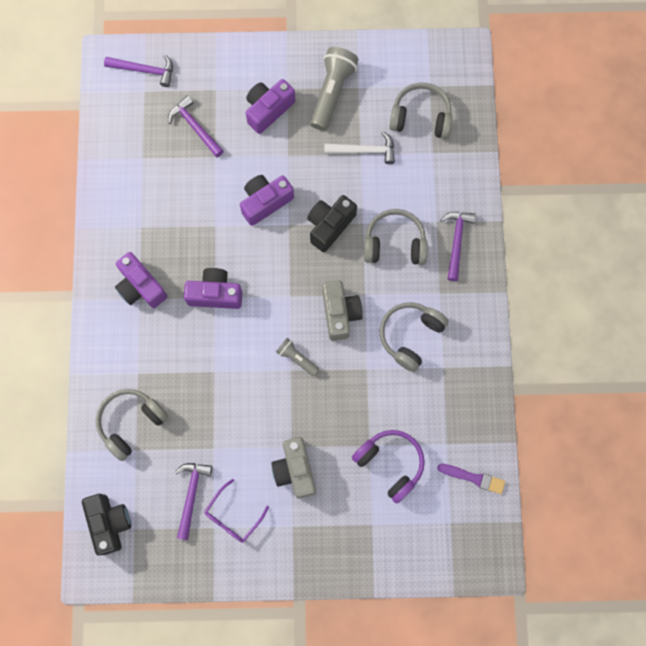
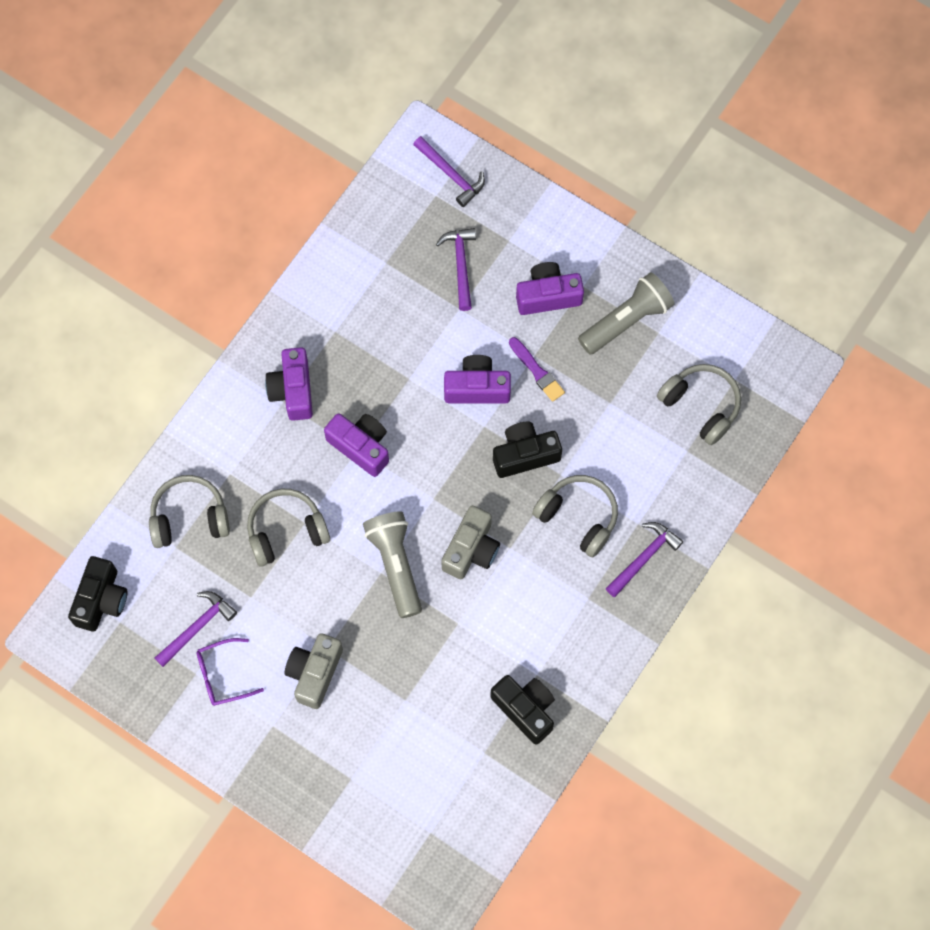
camera: 35 degrees right, 5 degrees down
(297, 358) = (395, 565): grey flashlight -> grey flashlight, size x1.87
(364, 151) = (616, 402): white hammer -> none
(390, 464) = (413, 733): purple headphones -> none
(410, 336) = (526, 620): grey headphones -> grey headphones (286, 531)
(452, 395) = (525, 709): none -> black camera
(473, 478) = (486, 805): purple brush -> purple brush (537, 371)

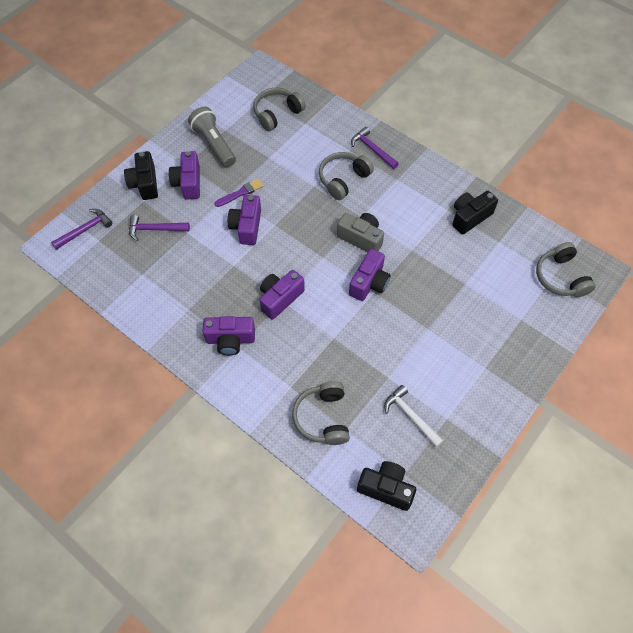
camera: 85 degrees left, 10 degrees down
(197, 627) = (410, 416): purple hammer -> white hammer
(222, 675) = (448, 399): purple glasses -> none
(286, 531) = (339, 350): grey headphones -> grey headphones (560, 277)
(314, 673) = (446, 338): grey camera -> none
(395, 565) = (369, 283): grey flashlight -> purple camera
(525, 455) = (298, 204): black camera -> black camera (145, 183)

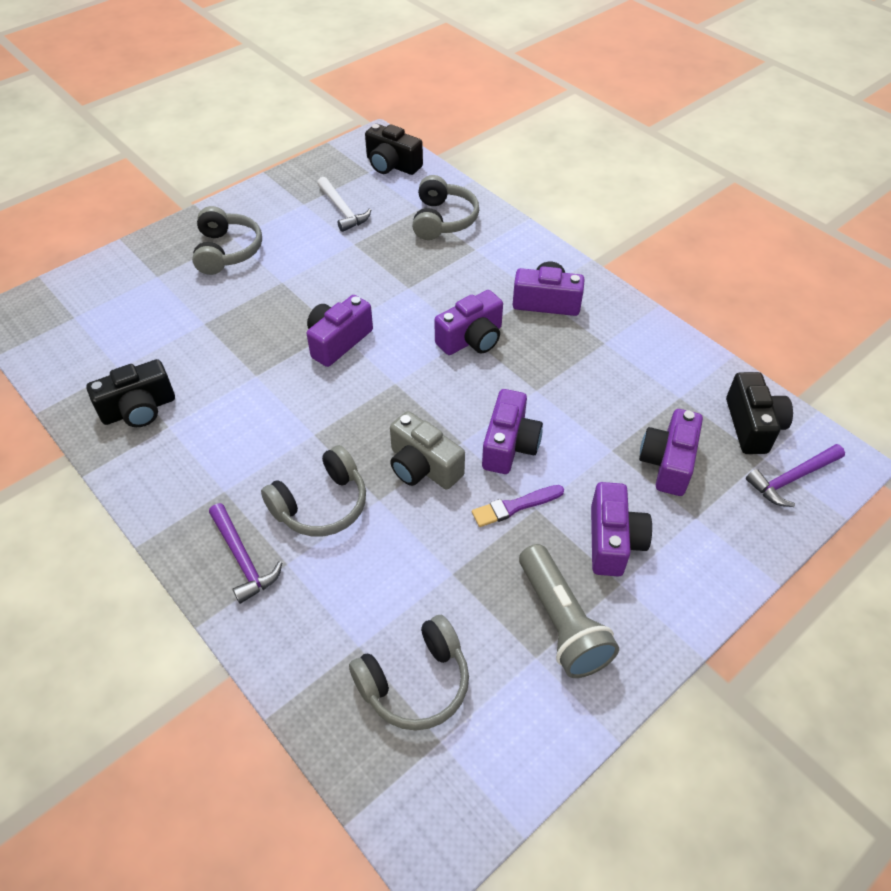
camera: 170 degrees left, 10 degrees down
(145, 183) = (698, 552): black camera -> black camera (752, 425)
(155, 229) = (668, 463): purple hammer -> purple camera
(361, 238) = (327, 402): grey camera -> grey camera (423, 466)
(560, 277) = (67, 313): grey headphones -> grey headphones (227, 251)

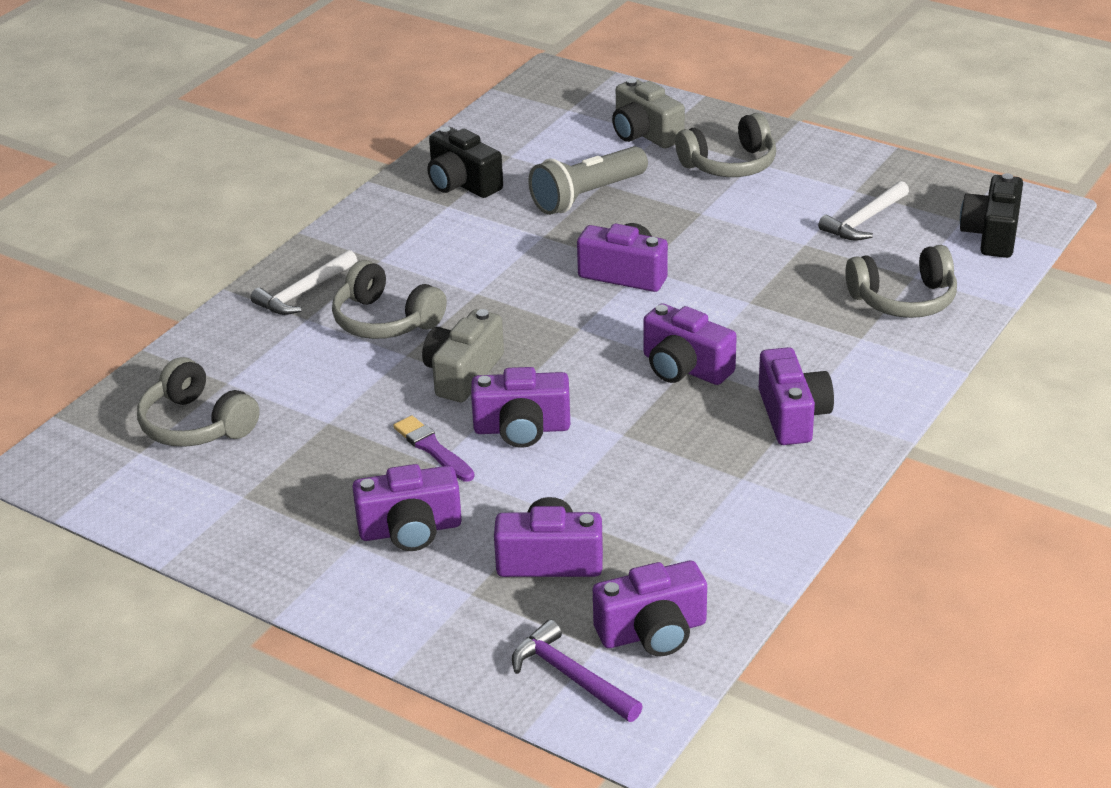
camera: 75 degrees right, 15 degrees down
(149, 283) = (644, 134): none -> grey camera
(242, 559) = (303, 292): purple hammer -> white hammer
(561, 622) = (290, 507): grey flashlight -> grey flashlight (587, 196)
(752, 425) = (653, 632): black camera -> purple camera

